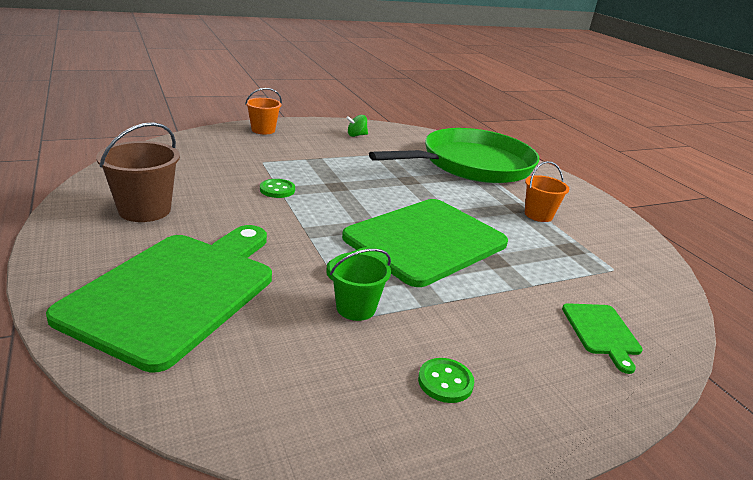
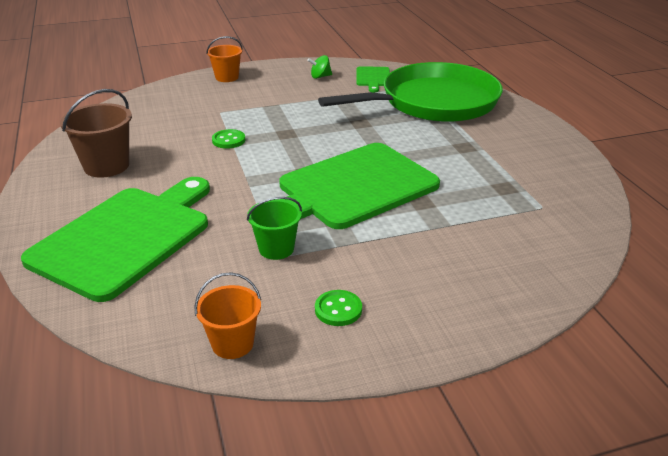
camera: 10 degrees right, 5 degrees up
(538, 215) = (485, 154): orange bucket -> orange bucket (232, 343)
(601, 332) = (502, 267): green cutting board -> green cutting board (373, 78)

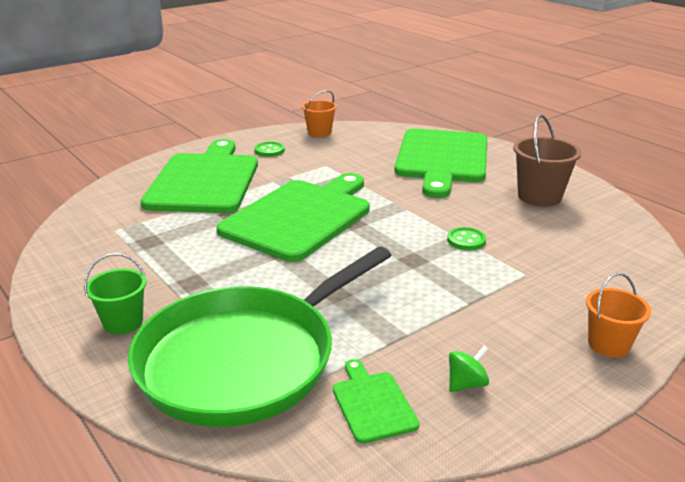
camera: 160 degrees right, 5 degrees down
(276, 249) = (331, 169): green bucket -> green bucket (123, 322)
(445, 262) = (205, 180): none -> green cutting board

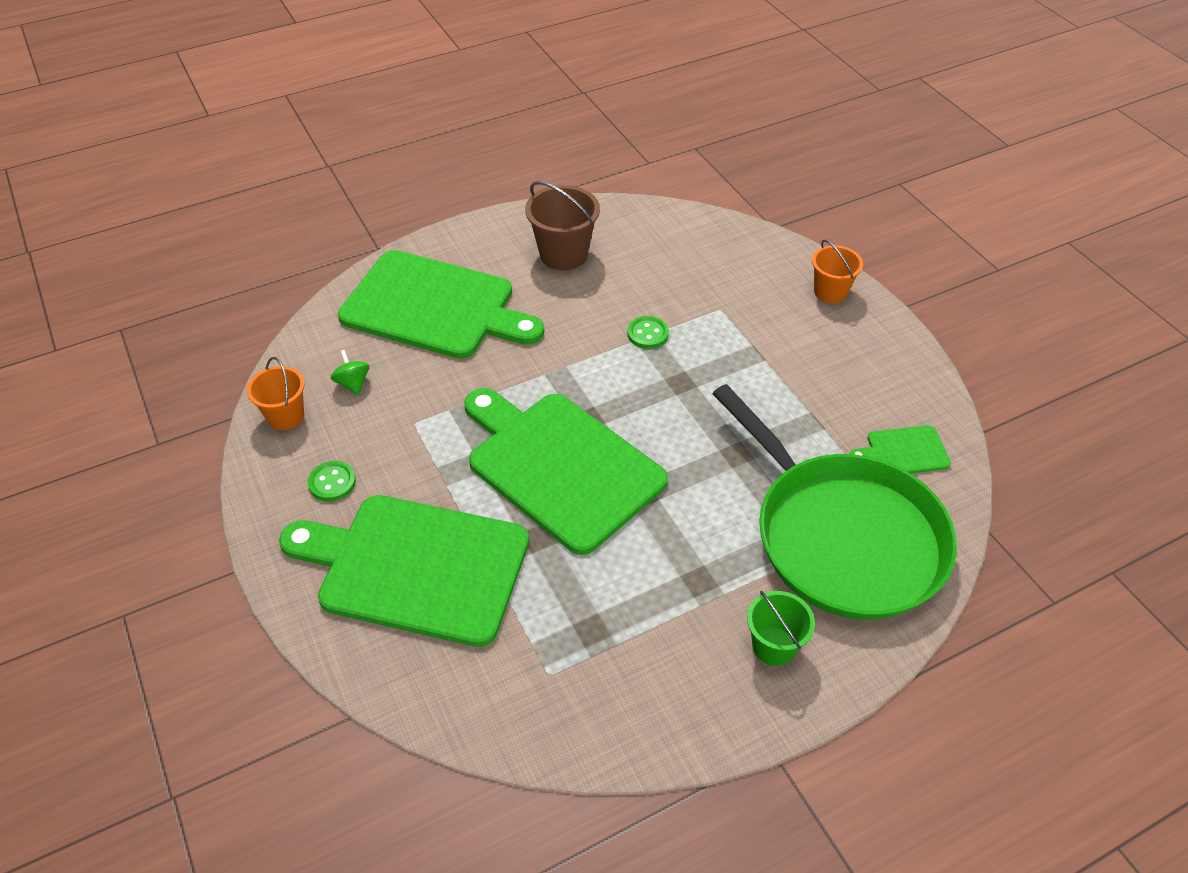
camera: 80 degrees left, 20 degrees up
(466, 384) = (879, 388): green spinning top -> green spinning top (353, 383)

